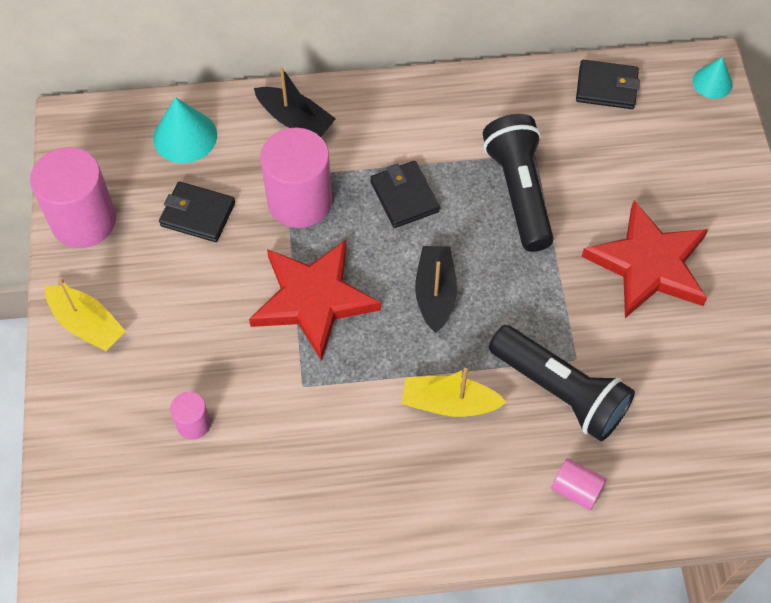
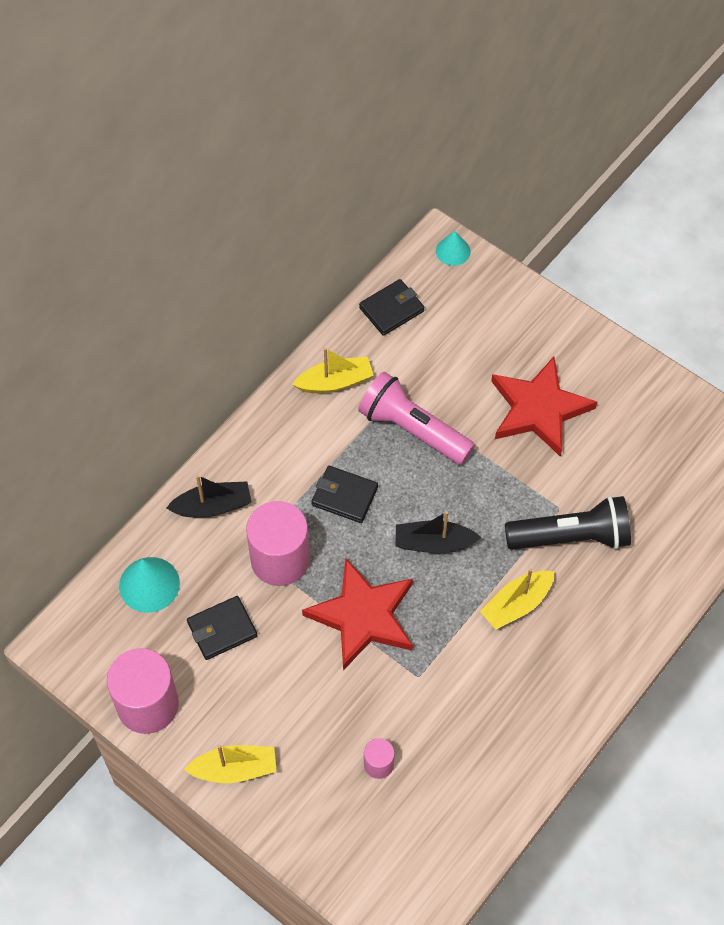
camera: 45 degrees left, 0 degrees up
(435, 294) = (434, 543): black boat -> black boat turned 45 degrees counterclockwise
(496, 106) = (335, 382): none -> yellow boat
(518, 192) = (412, 430): black flashlight -> pink flashlight
(576, 489) = (641, 588): pink cylinder -> none

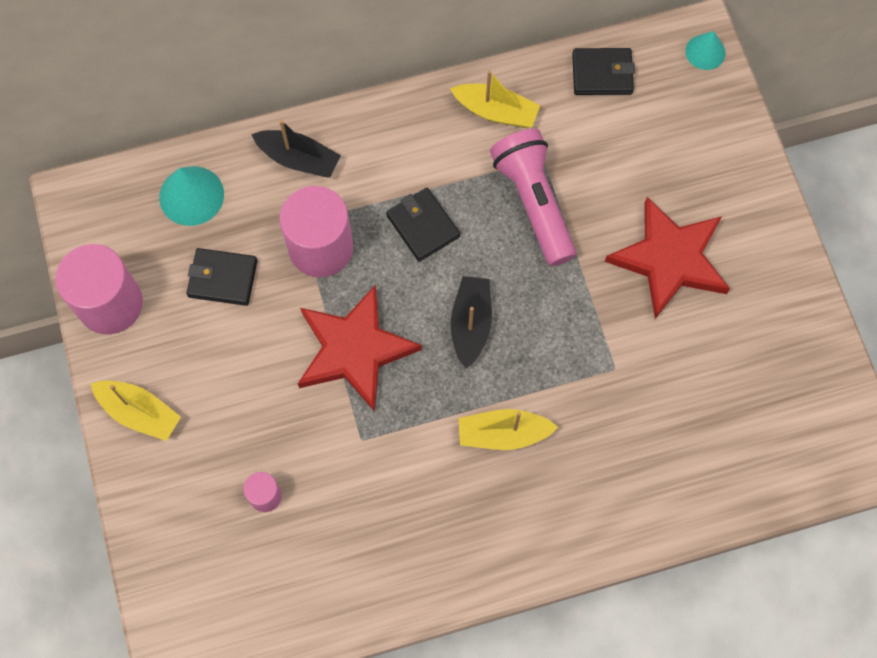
camera: 35 degrees right, 10 degrees up
(434, 543) = (471, 324): black boat -> black boat turned 60 degrees clockwise
(571, 537) = (605, 403): black flashlight -> none

